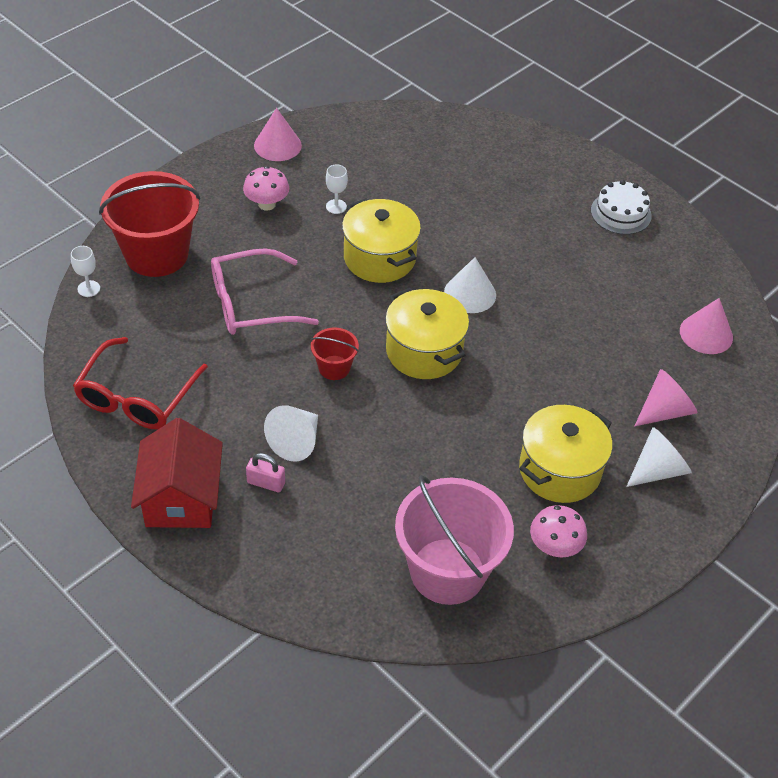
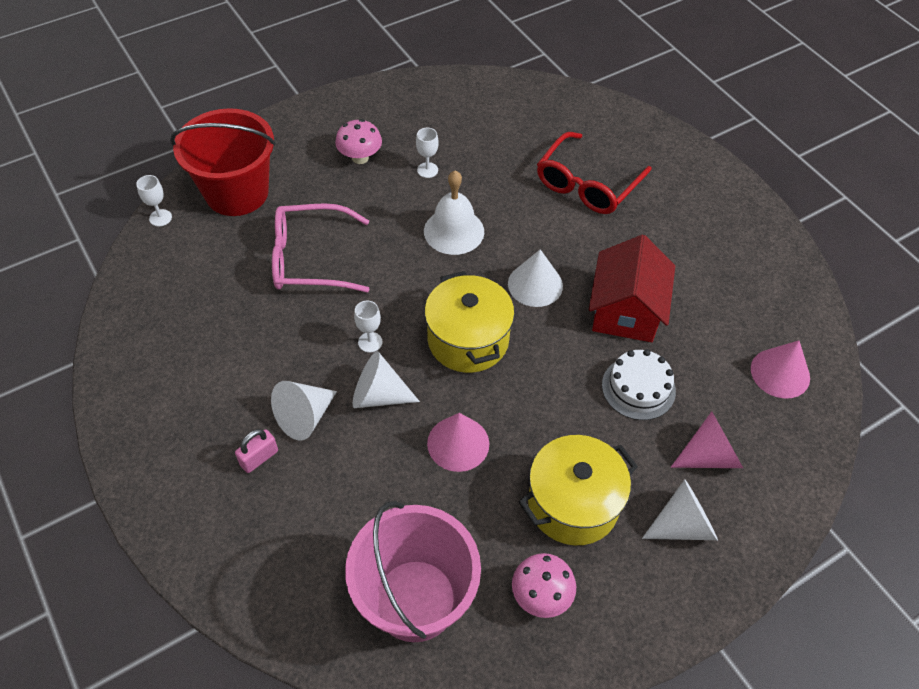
camera: 15 degrees right, 5 degrees up
(137, 396) = (165, 338): red glasses -> red glasses (587, 184)
(181, 498) = (169, 458): red house -> red house (626, 311)
(266, 483) = (259, 458): pink padlock -> pink padlock turned 75 degrees counterclockwise
(277, 145) = (390, 99): pink cone -> pink cone (458, 443)
(334, 368) = (370, 342): red bucket -> white goblet
(357, 411) = (378, 395): none -> white cone
(379, 258) = (454, 231): yellow pot -> white bell
(621, 213) = (721, 221): white cake -> white cake (638, 388)

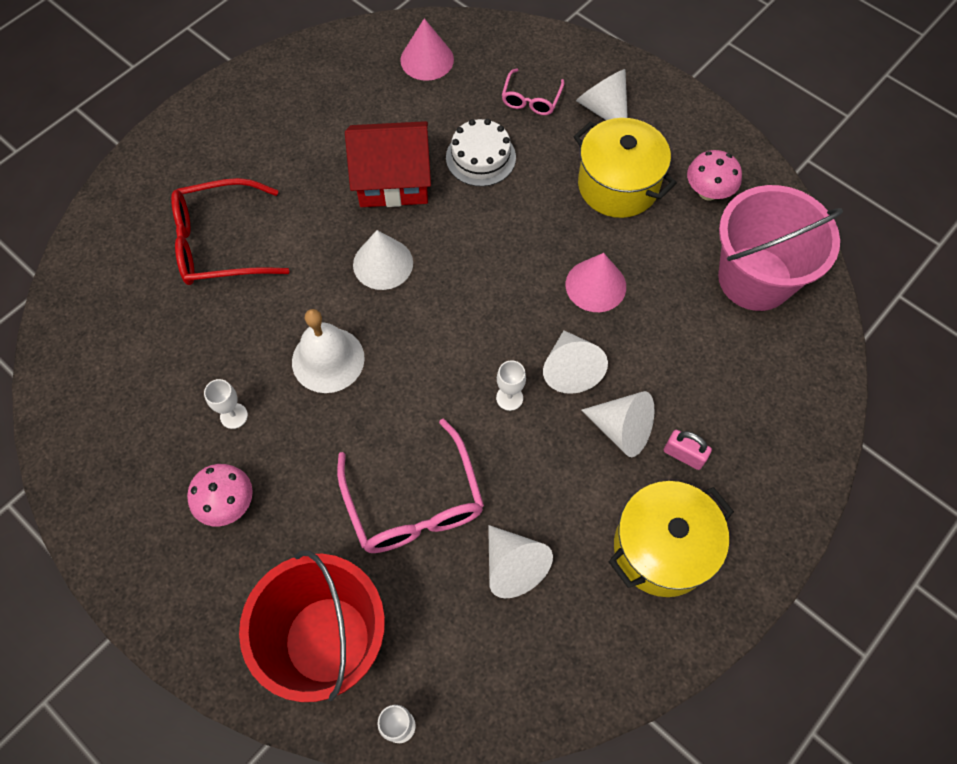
camera: 105 degrees left, 10 degrees up
(230, 307) = (513, 566): none -> white cone
(468, 340) = (475, 307): yellow pot -> yellow pot (662, 548)
(587, 184) = (220, 243): red glasses -> red glasses turned 150 degrees clockwise
(709, 455) = (531, 99): pink cone -> pink glasses

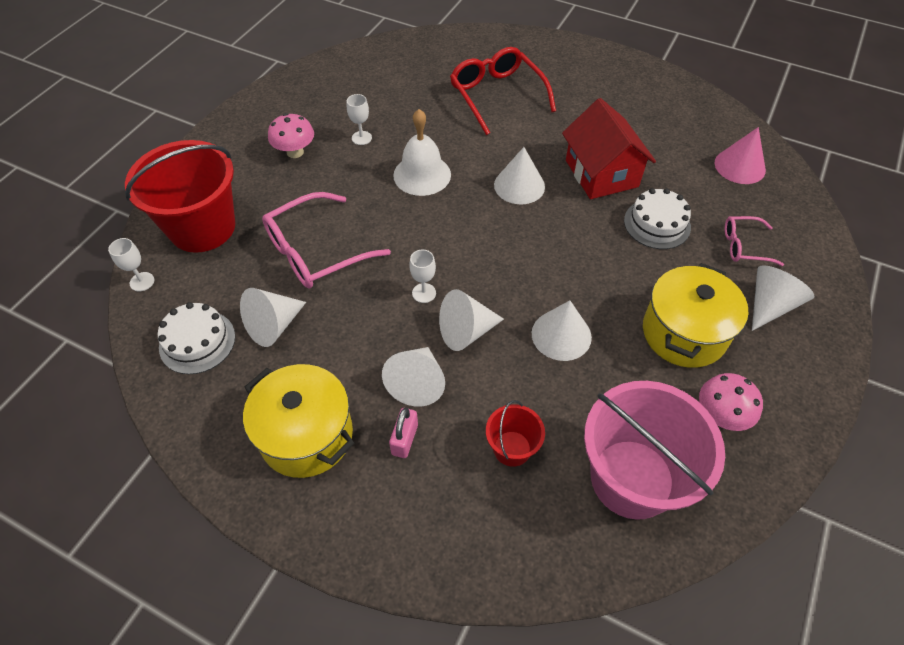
camera: 75 degrees right, 10 degrees down
(514, 657) = (197, 342): none -> white cake
(595, 285) = (561, 335): pink cone -> white cone
(710, 363) = (512, 448): none -> red bucket

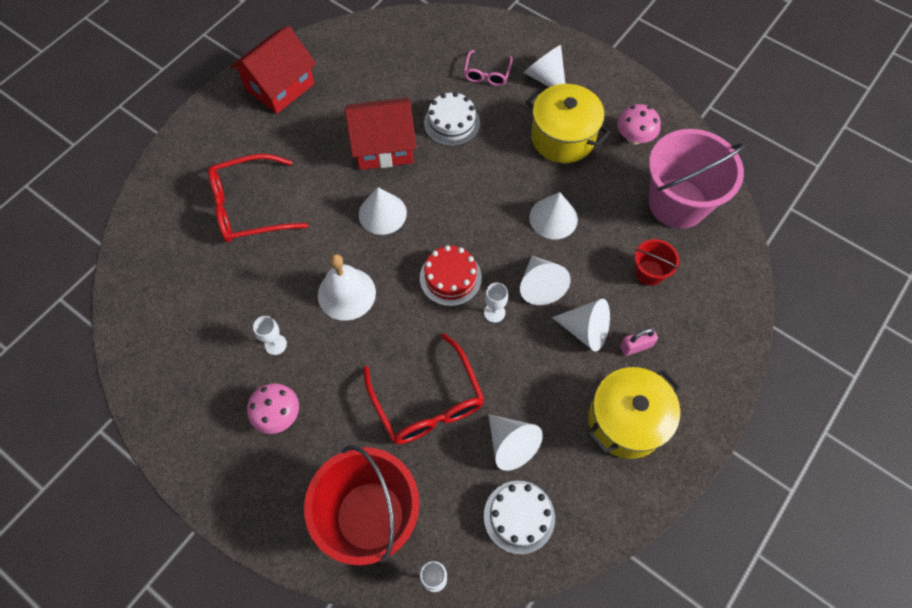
camera: 80 degrees left, 10 degrees up
(316, 251) = (427, 401): pink glasses -> red glasses
(404, 439) = (635, 346): pink padlock -> pink padlock turned 45 degrees counterclockwise
(458, 250) = (450, 277): none -> red cake
(641, 89) = (279, 86): none -> red house
(740, 166) = (400, 47): pink cone -> none

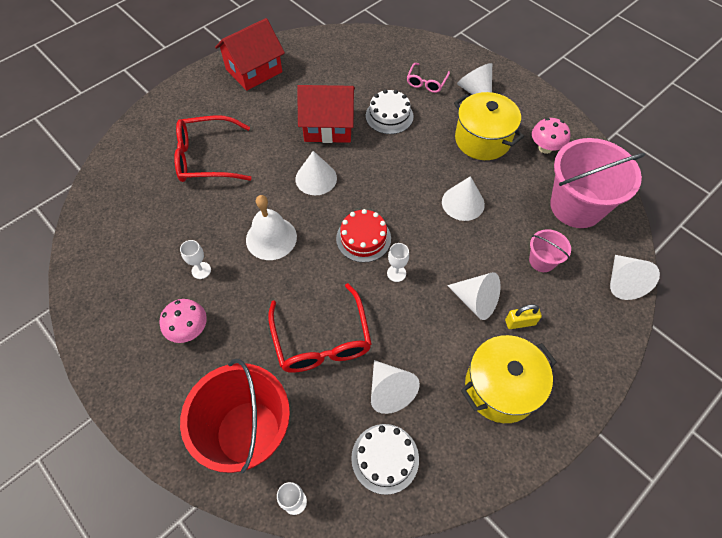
camera: 10 degrees right, 5 degrees down
(540, 286) = (441, 257): white cone -> white cone (623, 282)
(635, 346) = (520, 322): pink padlock -> yellow padlock
(649, 273) = (542, 261): red bucket -> pink bucket

